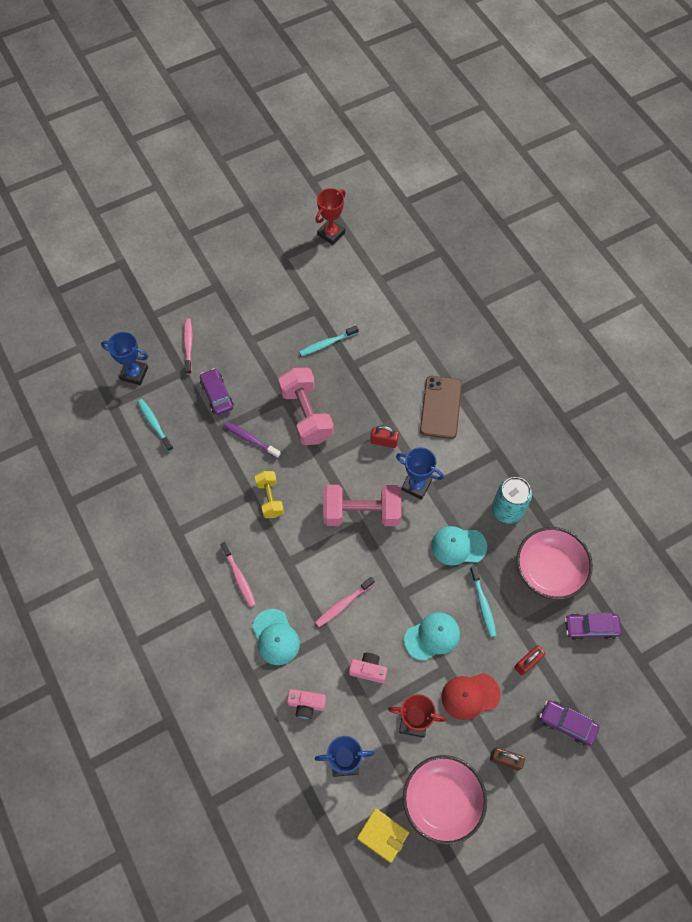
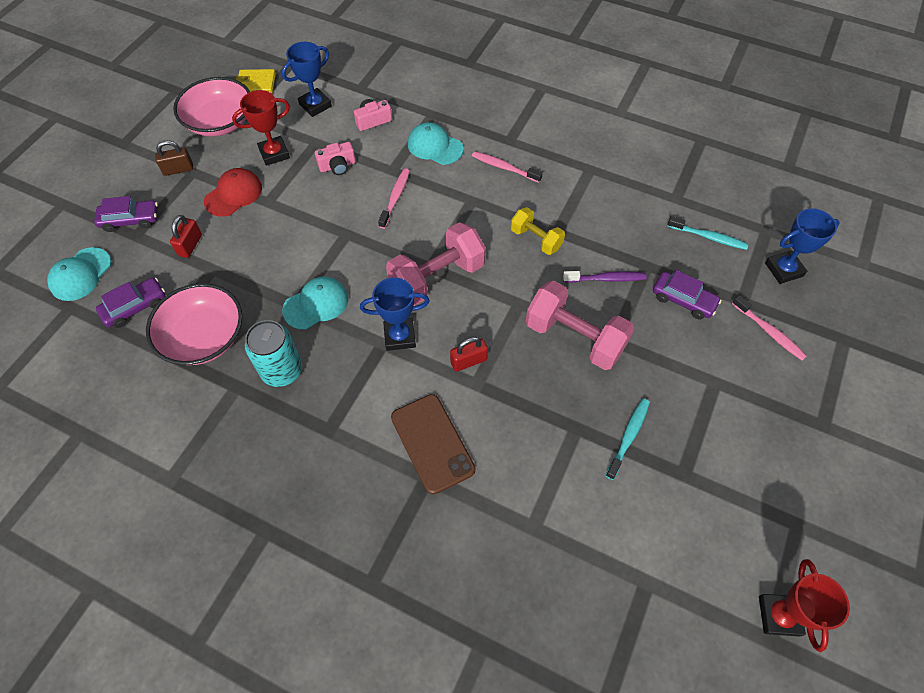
camera: 145 degrees right, 5 degrees down
(432, 636) = (295, 217): turquoise cap -> turquoise cap (80, 274)
(483, 604) = (260, 268): turquoise toothbrush -> none

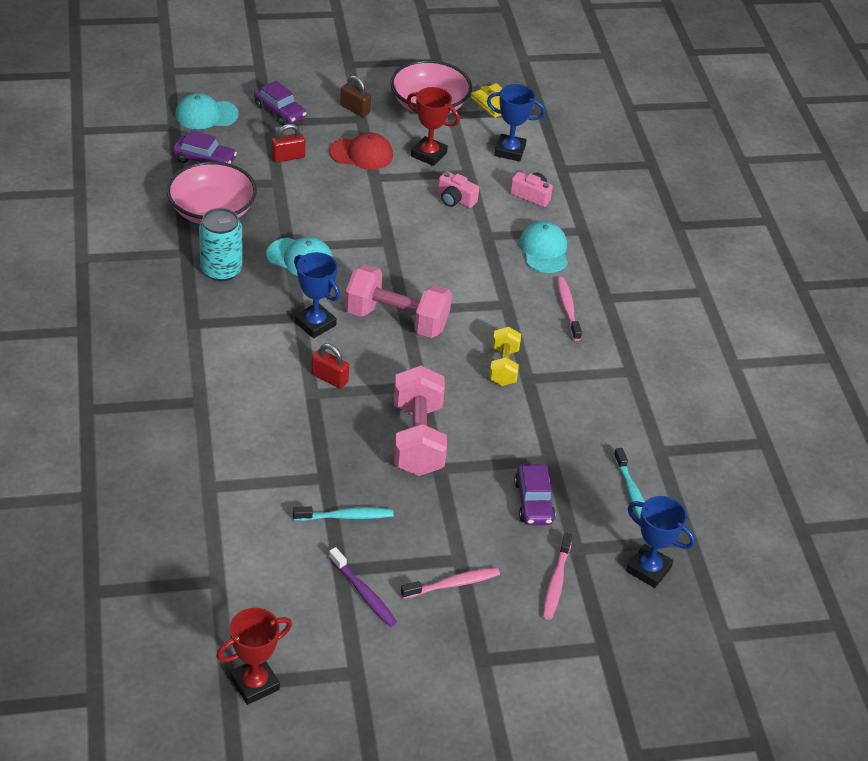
camera: 50 degrees right, 15 degrees down
(395, 198) = (457, 252): pink toothbrush -> pink toothbrush (453, 584)
(432, 443) = (232, 390): brown phone -> none
(606, 279) = (505, 435): purple toothbrush -> purple toothbrush (363, 593)

